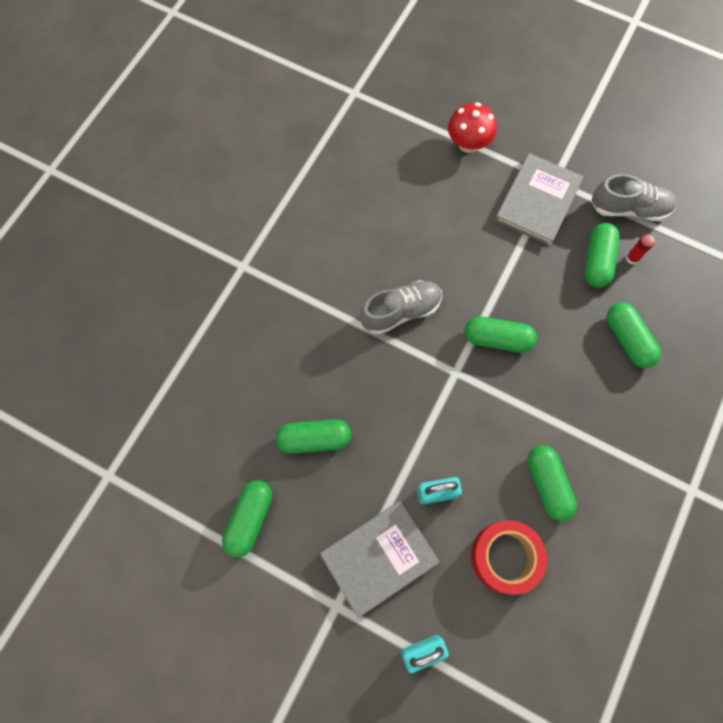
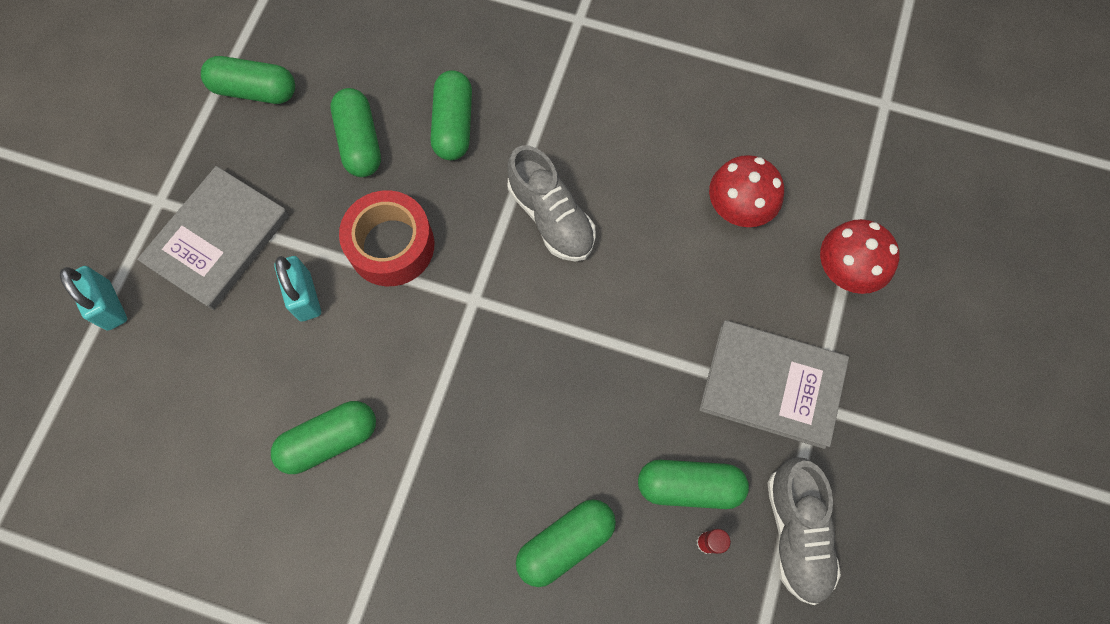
camera: 80 degrees right, 0 degrees up
(379, 558) = (218, 239): grey book -> grey book turned 75 degrees clockwise
(415, 194) = (737, 209): none -> red mushroom
(497, 339) = (533, 350): green capsule -> green capsule (453, 125)
(505, 557) = (227, 393): red tape -> red tape (391, 245)

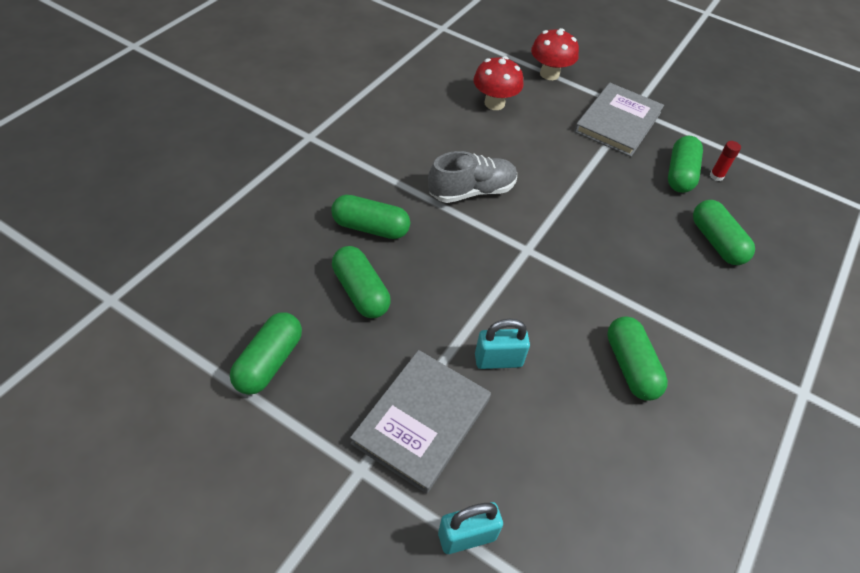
camera: 80 degrees left, 20 degrees down
(218, 239) = (421, 421): grey book -> grey book turned 75 degrees clockwise
(360, 142) = (360, 292): green capsule -> green capsule turned 60 degrees clockwise
(391, 245) = (467, 290): red tape -> none
(796, 532) = (710, 138): grey shoe -> none

